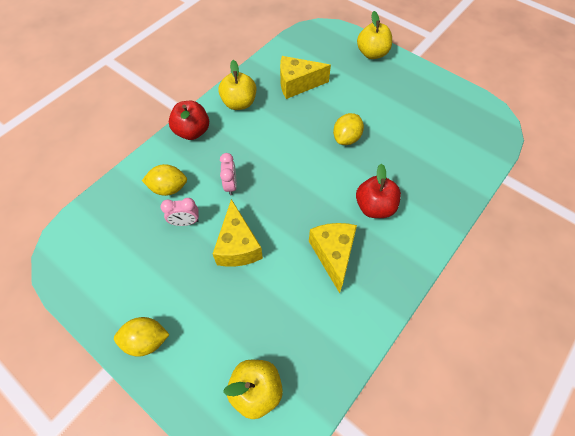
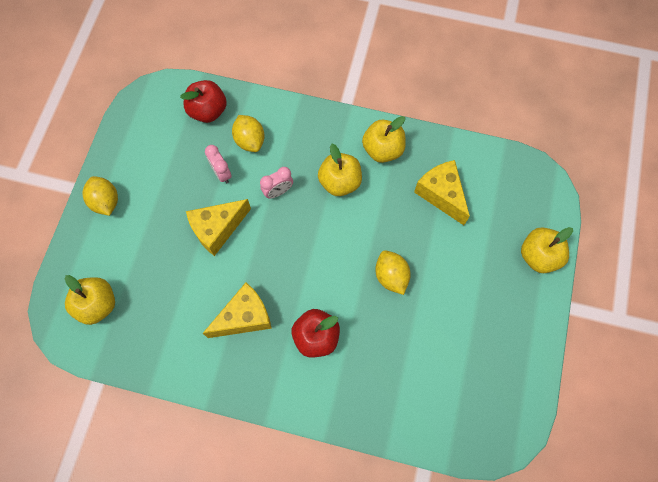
camera: 65 degrees right, 10 degrees up
(192, 131) = (323, 125): red apple -> red apple (208, 111)
(249, 140) = (340, 182): none -> yellow apple
(346, 138) = (391, 276): yellow lemon -> yellow lemon turned 60 degrees clockwise

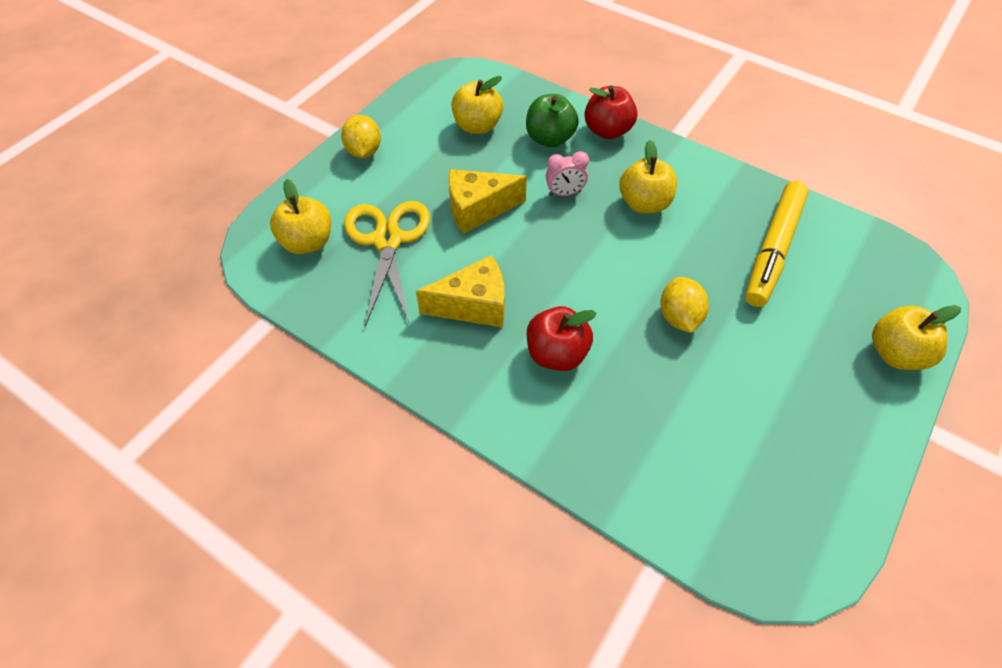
camera: 20 degrees right, 15 degrees down
(159, 282) = (387, 240): none -> yellow scissors
(208, 111) = (513, 102): red apple -> red apple (607, 131)
(221, 173) = (505, 159): pink clock -> none
(250, 140) = (550, 139): yellow lemon -> green apple
(382, 149) = (708, 186): yellow apple -> yellow apple (477, 126)
(441, 194) = (773, 250): yellow cheese -> yellow marker

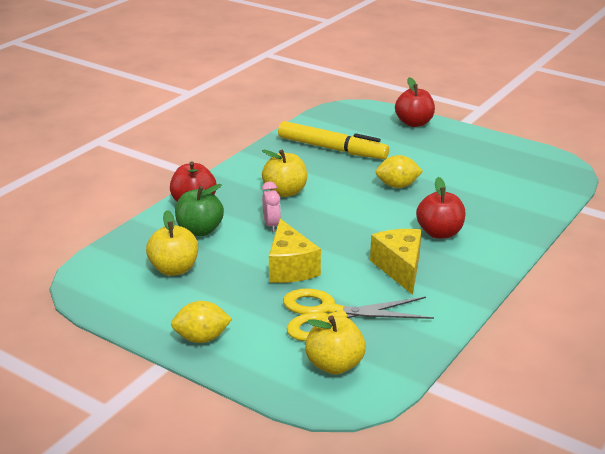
camera: 90 degrees left, 25 degrees down
(895, 354) = (414, 123): yellow apple -> red apple

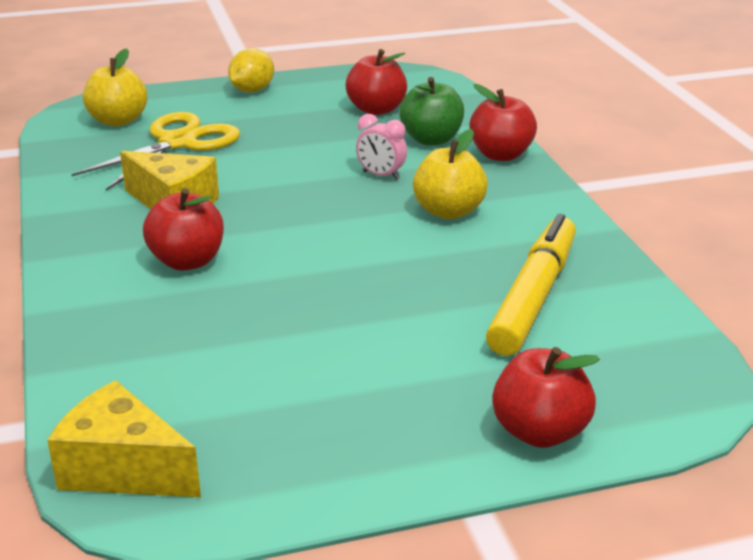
camera: 130 degrees right, 0 degrees up
(174, 269) = (376, 109): yellow apple -> red apple
(290, 268) = (283, 155): yellow cheese -> yellow cheese (123, 469)
(332, 149) = (533, 297): yellow marker -> yellow marker turned 135 degrees clockwise
(397, 186) = (342, 293): yellow lemon -> none

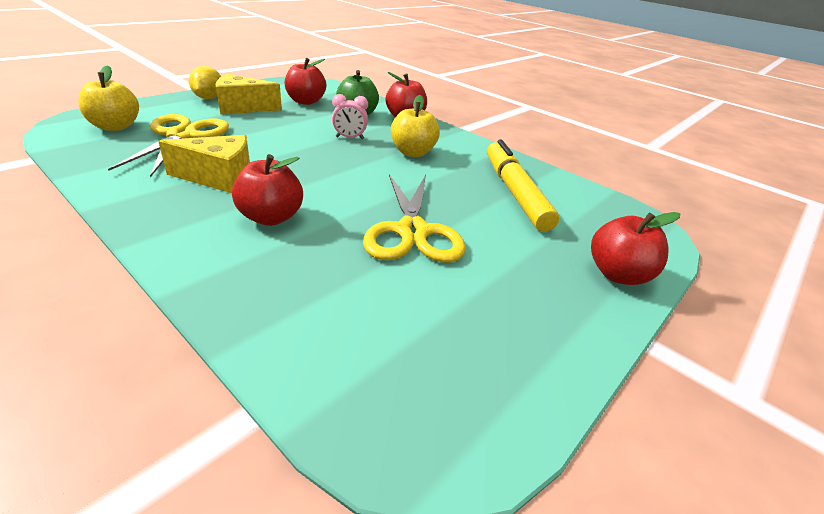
camera: 35 degrees left, 5 degrees up
(123, 469) = (393, 419): yellow cheese -> yellow cheese (243, 107)
(328, 313) = (412, 231): none -> yellow scissors

